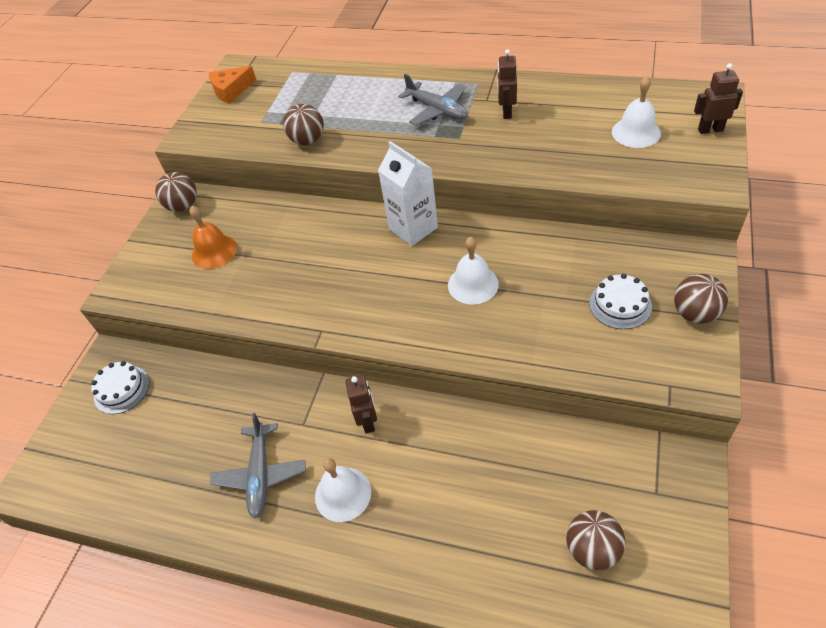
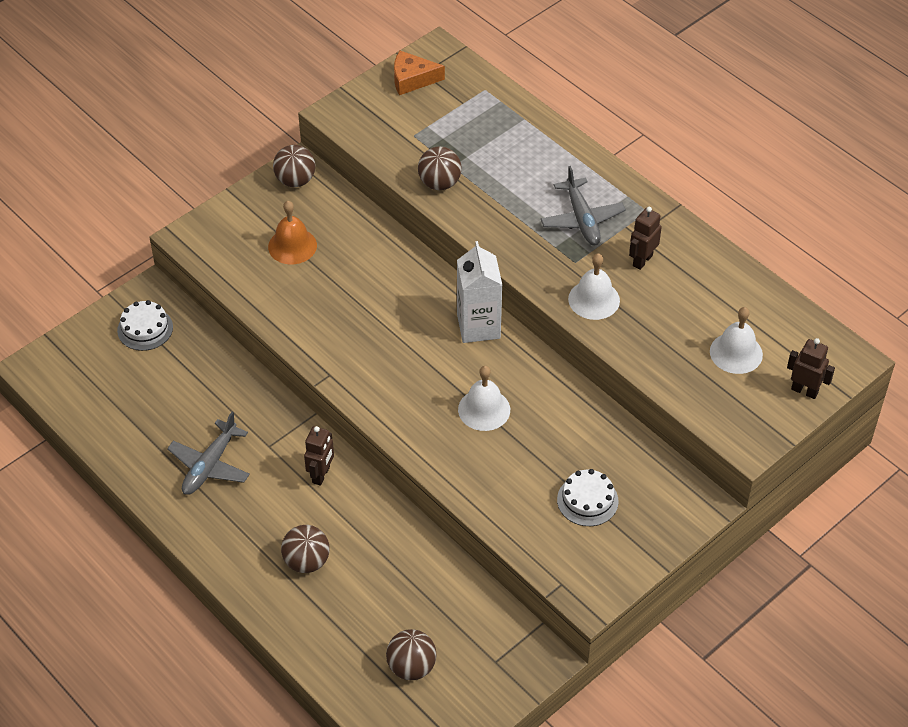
camera: 25 degrees right, 0 degrees up
(343, 494) = (261, 517): white bell -> white bell (594, 299)
(695, 313) = (640, 544): brown ball -> brown ball (306, 561)

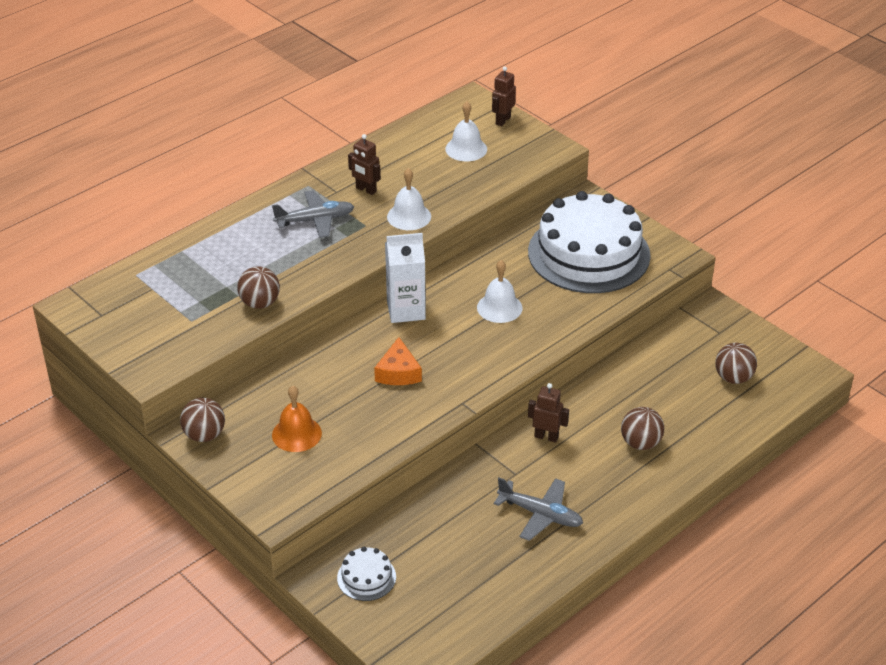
camera: 90 degrees left, 10 degrees down
(412, 79) = (110, 322): orange cheese -> orange cheese (398, 372)
(587, 500) = (588, 253): white cake -> white cake, size x2.47

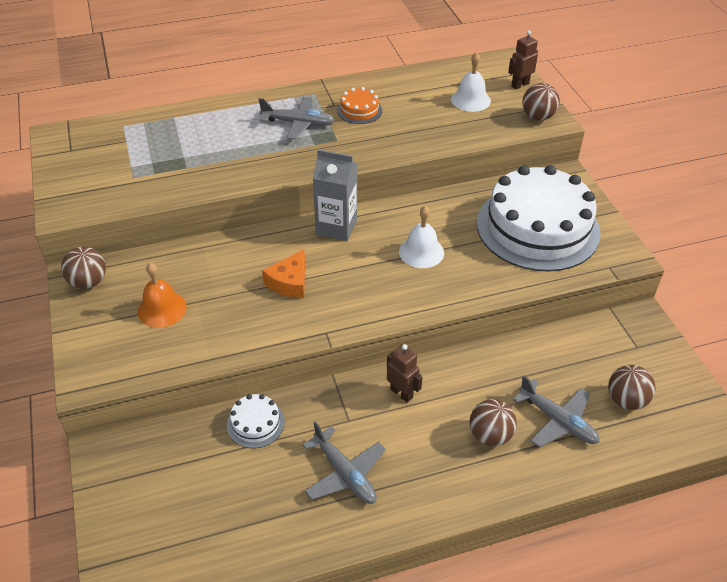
camera: 25 degrees right, 5 degrees up
(260, 303) = (198, 180): brown ball -> brown ball (538, 117)
(366, 190) = (359, 110): brown robot -> orange cake
(366, 577) = (143, 473): white cake -> white cake (255, 423)
(406, 310) = (336, 227): white carton -> grey carton
(409, 216) = (379, 143): white bell -> none
(688, 413) = (557, 421): none -> grey plane

